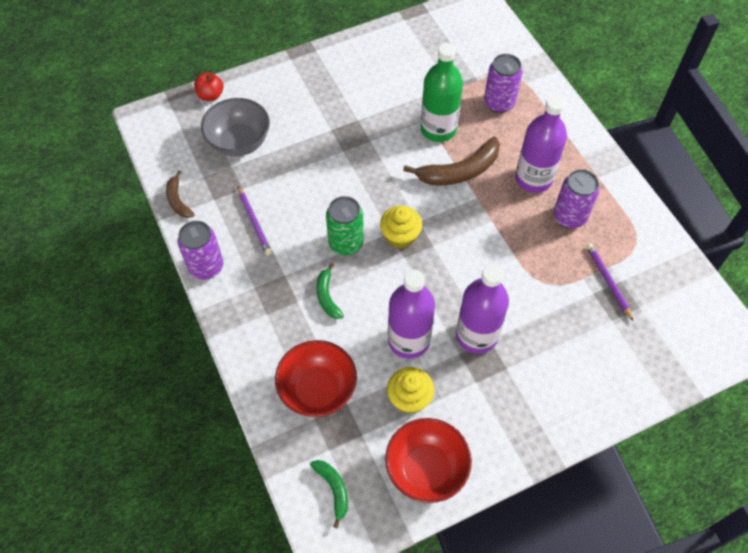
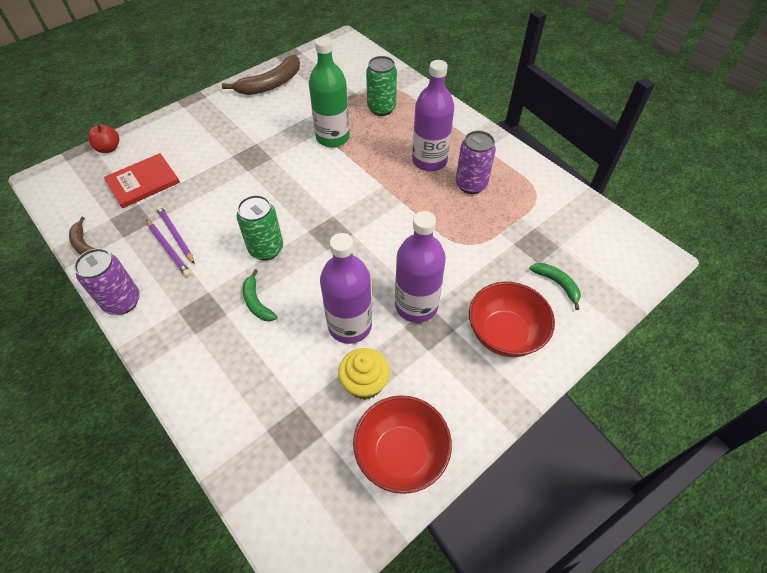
camera: 15 degrees left, 5 degrees down
(239, 142) = (143, 182): grey bowl -> red book
(317, 390) = (264, 399): red bowl -> red bowl (504, 334)
(333, 489) = (303, 505): green banana -> green banana (557, 284)
(400, 236) = (318, 232): yellow cupcake -> none
(460, 171) = (361, 167): brown banana -> brown banana (271, 84)
(499, 103) = (381, 108): purple can -> green can
(608, 281) = (523, 230): purple pencil -> purple pencil (176, 235)

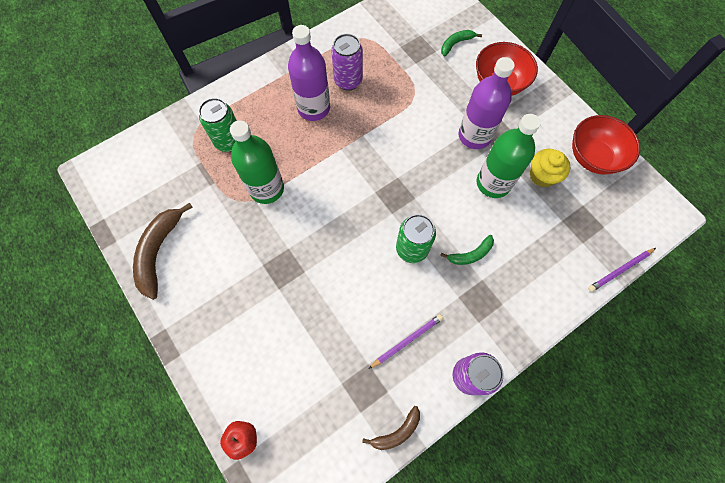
camera: 85 degrees left, 15 degrees up
(143, 182) = (308, 383): red book -> none
(176, 235) = (389, 335): purple pencil -> purple pencil (620, 270)
(271, 84) = (159, 252): brown banana -> brown banana turned 135 degrees counterclockwise
(350, 325) = (493, 183): purple bottle -> green bottle

